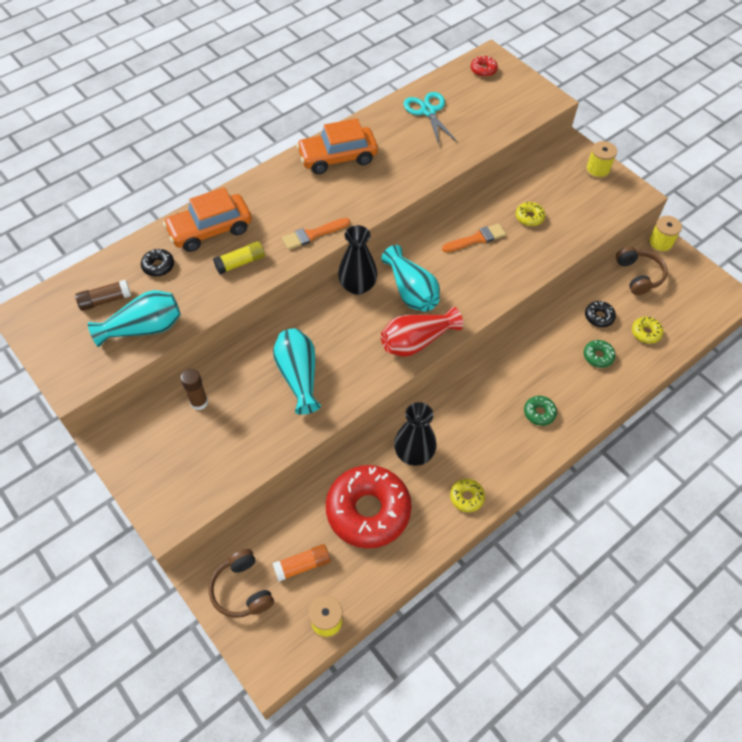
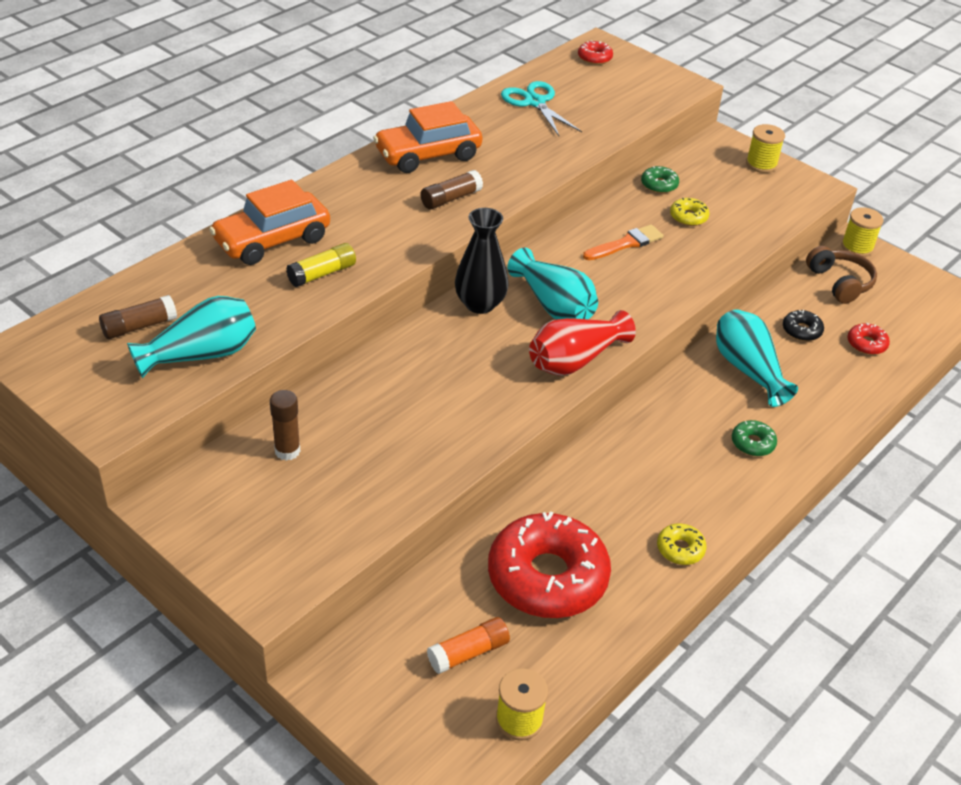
camera: 10 degrees left, 15 degrees down
(158, 266) = (207, 284): black donut -> none
(242, 589) = (387, 692): brown headphones -> none
(298, 376) = (422, 410): turquoise vase -> turquoise vase (748, 370)
(313, 234) = (414, 238): orange brush -> none
(346, 200) = (450, 198): none -> brown glue stick
(414, 453) = (595, 503): black vase -> none
(598, 356) = (812, 374): green donut -> green donut (659, 185)
(646, 333) = (866, 344): yellow donut -> red donut

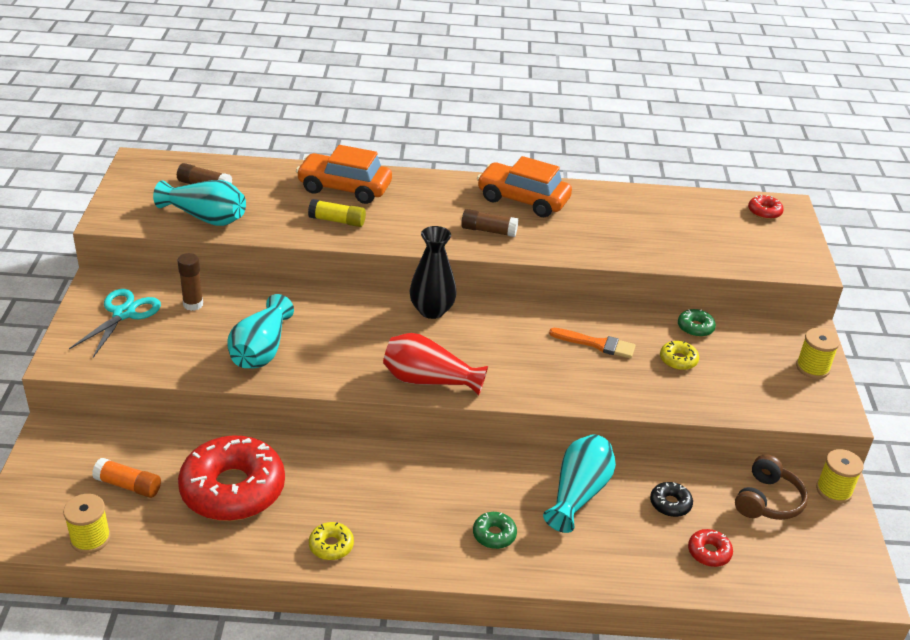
camera: 50 degrees right, 5 degrees down
(535, 102) = (659, 212): turquoise scissors -> turquoise scissors (123, 314)
(553, 305) = (476, 343): turquoise vase -> turquoise vase (261, 350)

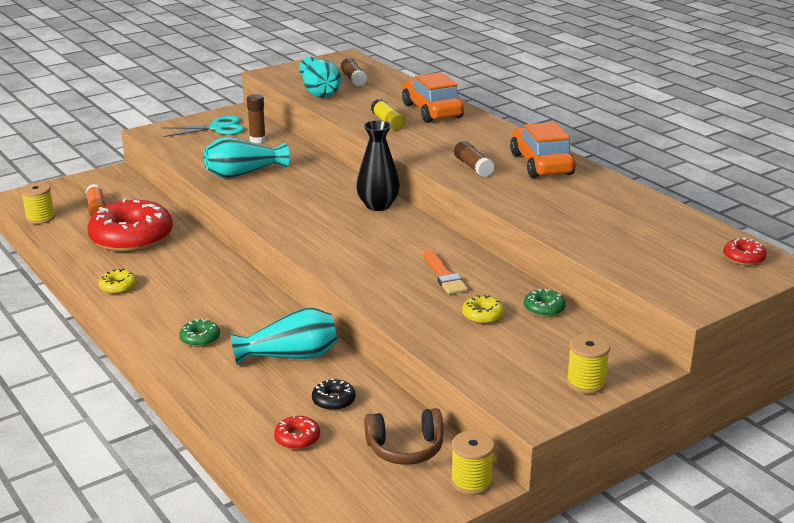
camera: 55 degrees right, 10 degrees down
(429, 380) = (295, 232): red vase -> none

